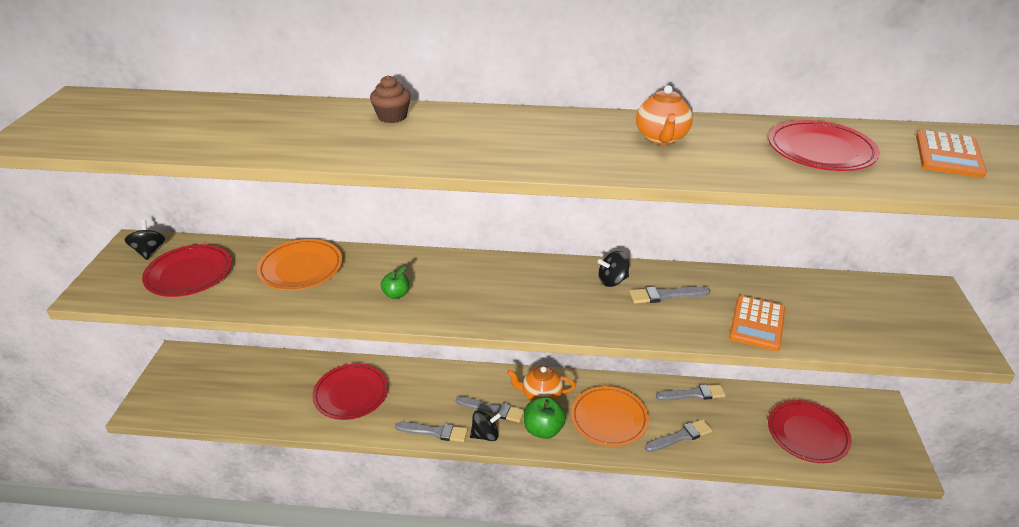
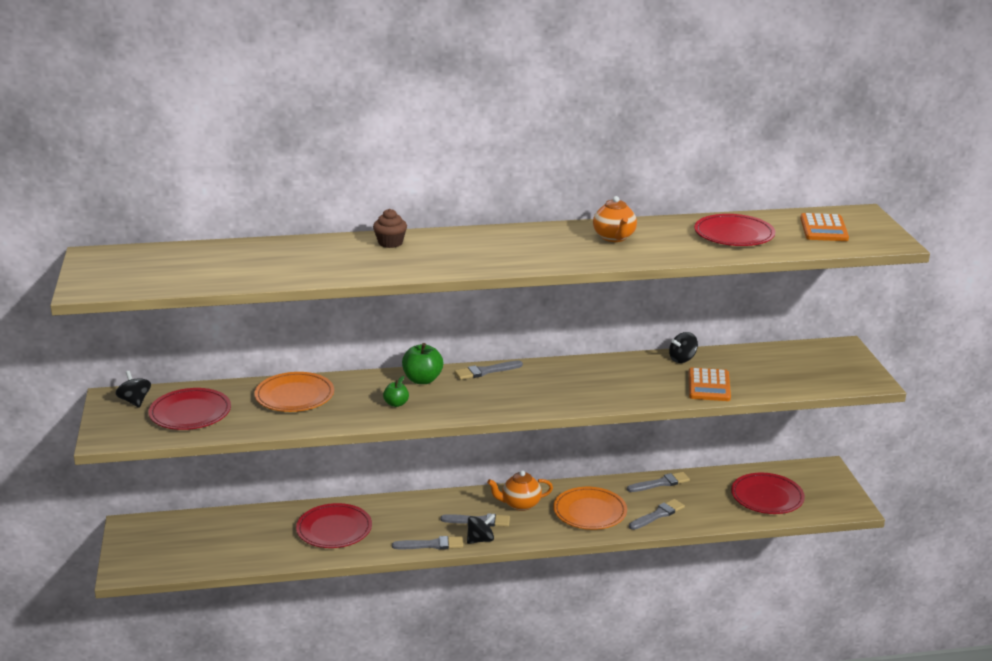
camera: 15 degrees left, 10 degrees down
(543, 429) = (532, 528): green apple -> green apple (422, 380)
(612, 281) = (580, 371): black spinning top -> black spinning top (682, 359)
(665, 295) = (629, 376): grey brush -> grey brush (485, 371)

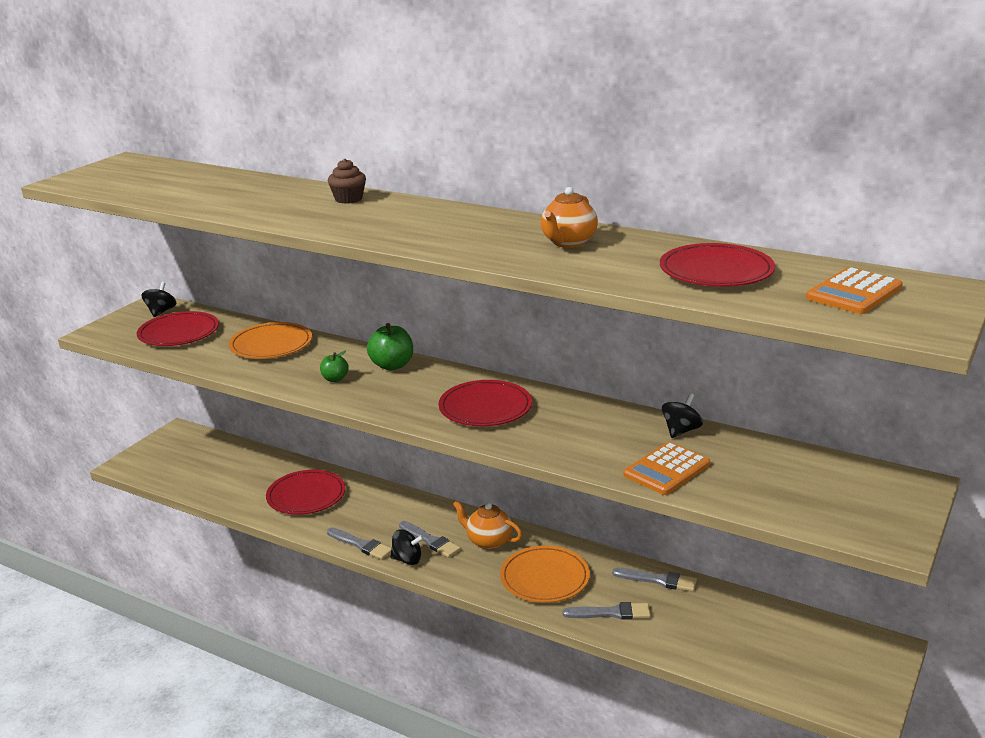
camera: 40 degrees right, 0 degrees up
(485, 371) = (459, 376): grey brush -> none
(682, 359) = (681, 431): black spinning top -> black spinning top turned 120 degrees clockwise
(767, 497) = (765, 650): red plate -> red plate (485, 408)

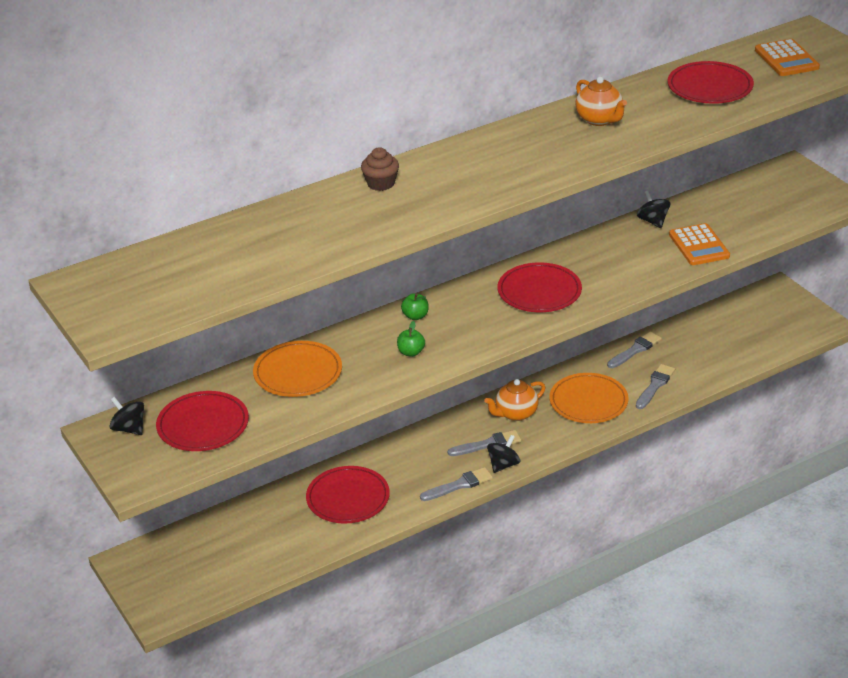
camera: 60 degrees left, 10 degrees up
(392, 365) = (415, 316): green apple -> green apple, size x0.60

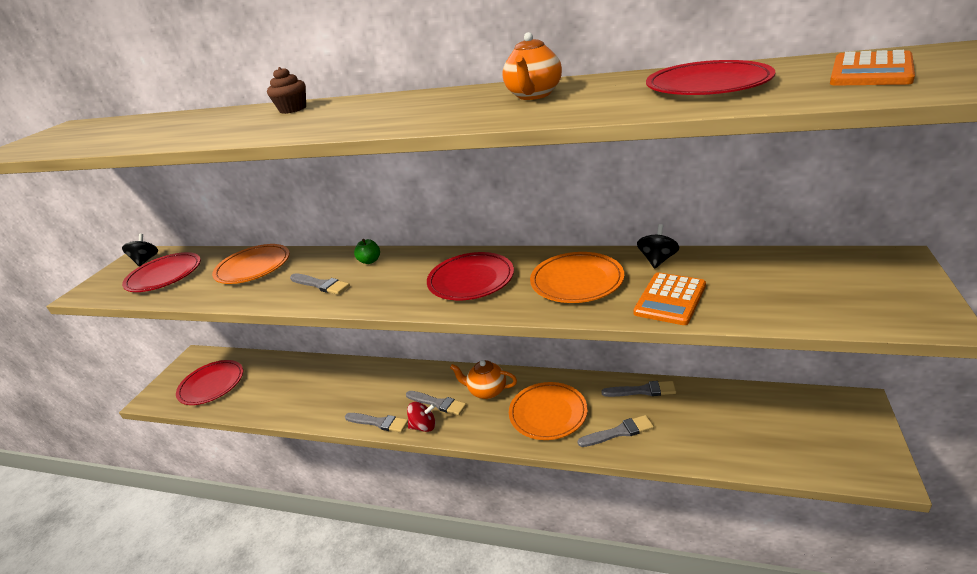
camera: 50 degrees right, 5 degrees down
(348, 498) = (318, 388): red plate -> red plate (212, 385)
(411, 352) = (321, 285): green apple -> grey brush
(503, 465) = (424, 426): black spinning top -> red spinning top
(621, 259) = (577, 281): none -> orange plate

